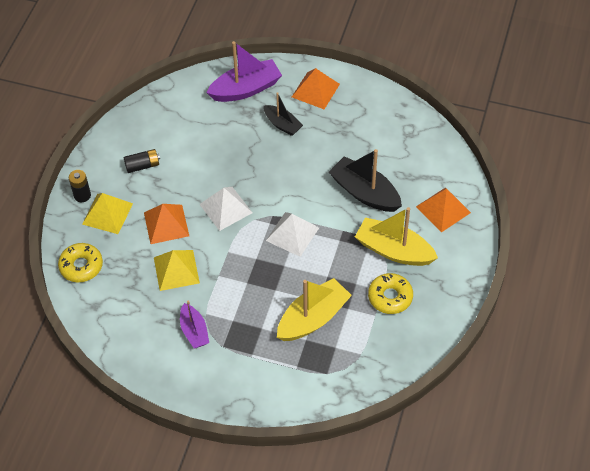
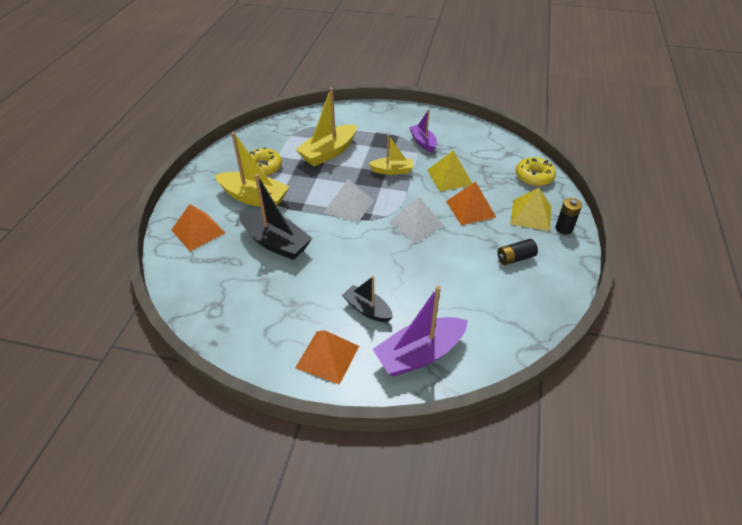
camera: 175 degrees right, 10 degrees down
(239, 283) = (392, 171): none -> yellow boat

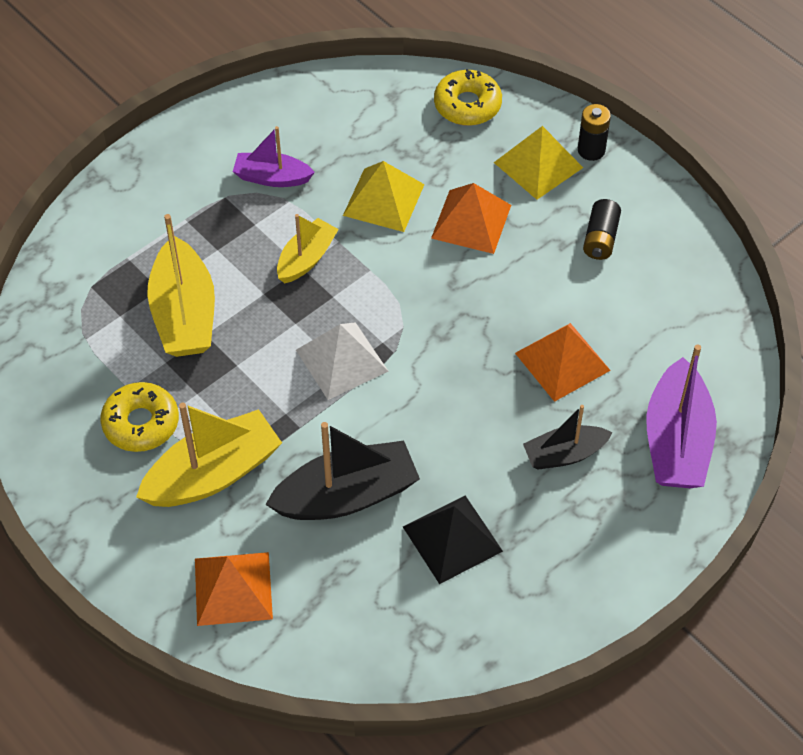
camera: 55 degrees left, 10 degrees up
(280, 291) = (452, 538): none -> black pyramid
(327, 357) = (610, 542): orange pyramid -> orange pyramid (562, 361)
(416, 223) = (449, 302): white pyramid -> none

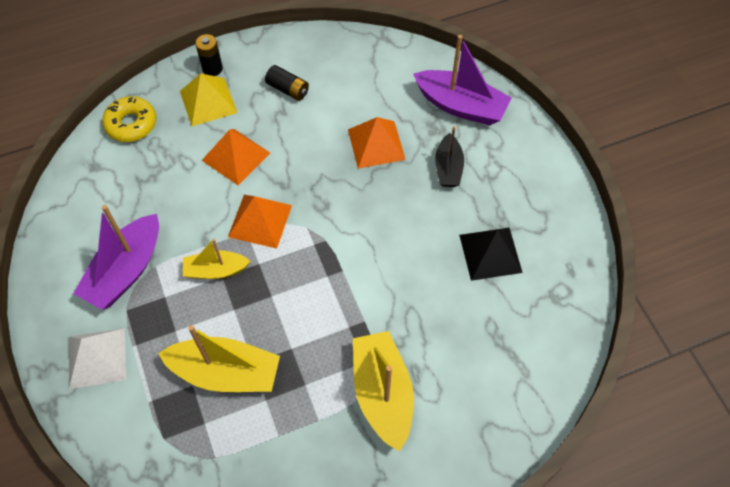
camera: 70 degrees left, 5 degrees up
(141, 423) = (316, 434): yellow donut -> none
(233, 588) = (485, 407): orange pyramid -> orange pyramid (260, 221)
(272, 177) = (126, 271): purple boat -> purple boat, size x1.67
(306, 258) = (215, 270): yellow boat -> yellow boat turned 60 degrees counterclockwise
(341, 360) = (318, 275): white pyramid -> white pyramid (97, 358)
(347, 495) = (433, 307): black boat -> none
(383, 199) = (188, 203): yellow pyramid -> none

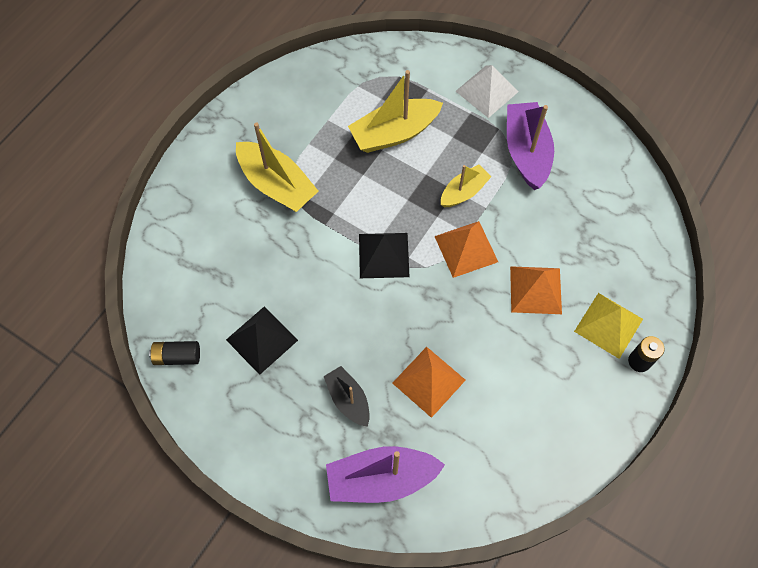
camera: 145 degrees right, 5 degrees up
(131, 124) = (647, 261): yellow donut -> none
(288, 89) = (553, 386): black battery -> black battery (177, 356)
(334, 259) = (383, 255): none -> black pyramid

